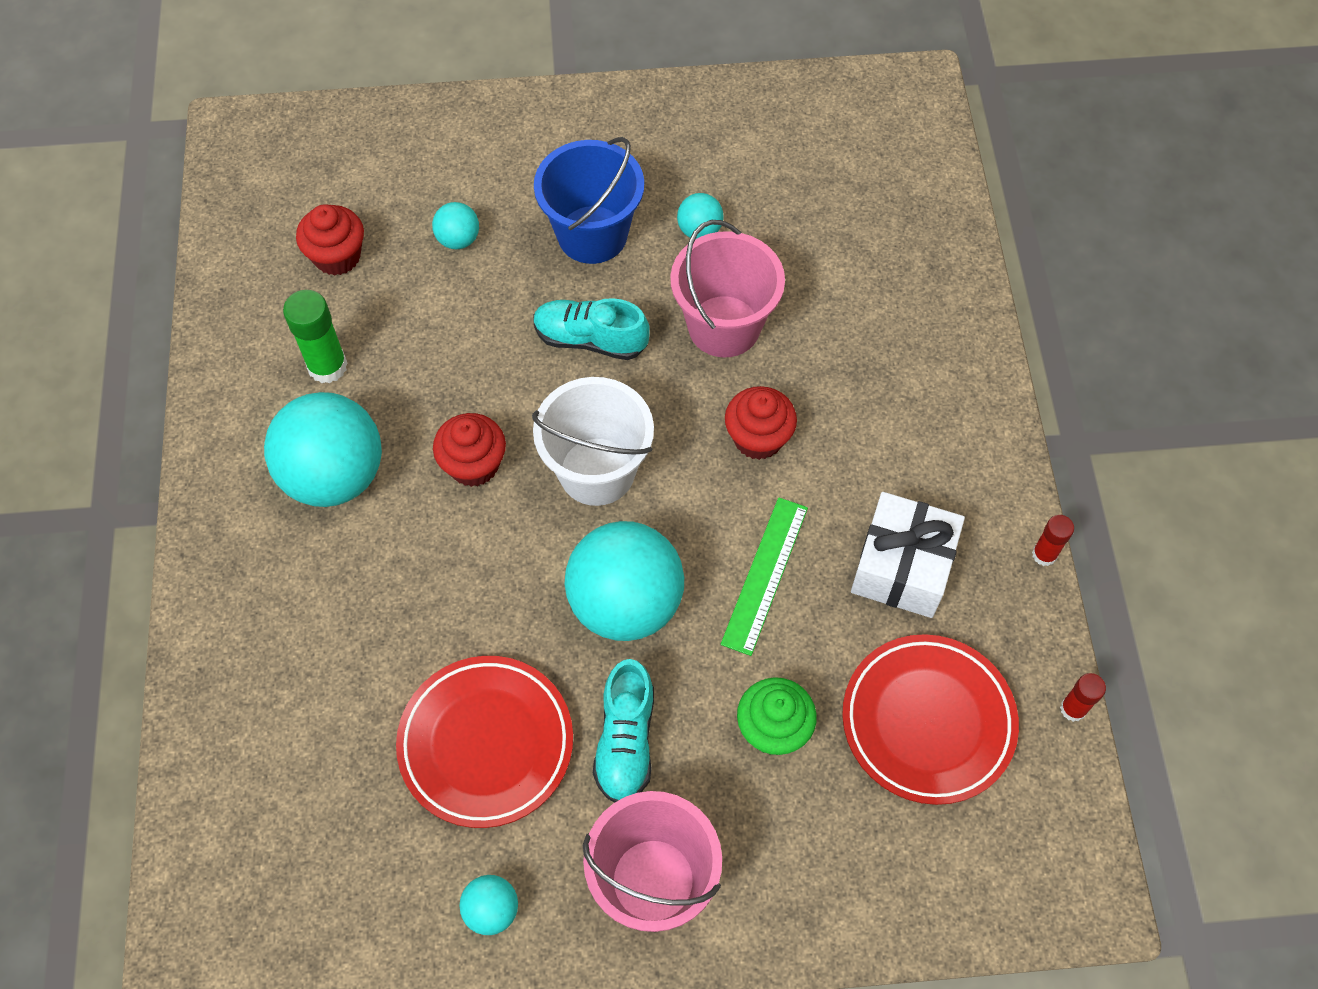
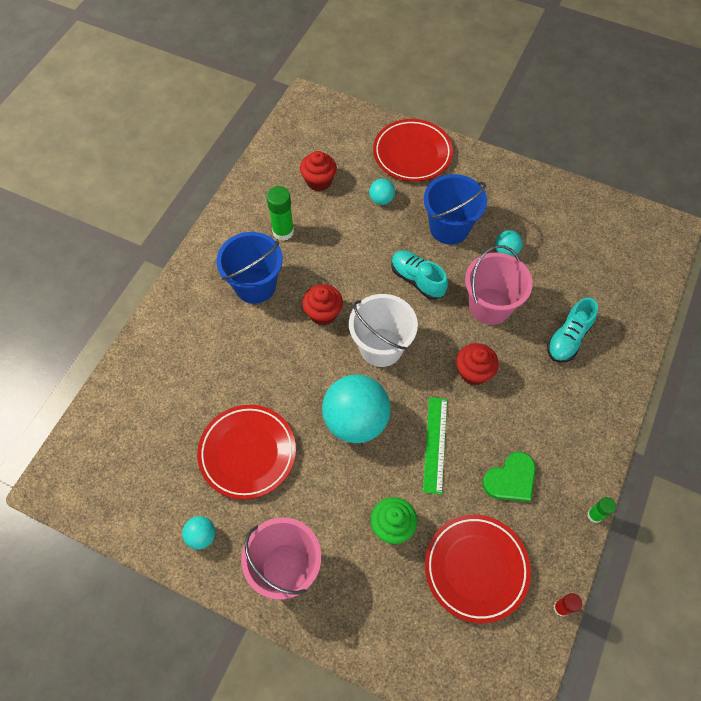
camera: 30 degrees right, 0 degrees up
(334, 475) = (255, 285): turquoise ball -> blue bucket
(464, 143) = (412, 154): none -> red plate
(625, 741) = (314, 489): turquoise shoe -> turquoise shoe (568, 338)
(765, 575) = (435, 444): green ruler -> green ruler turned 45 degrees counterclockwise
(902, 567) = (511, 479): white gift -> green heart
(1044, 554) = (594, 515): red glue stick -> green glue stick

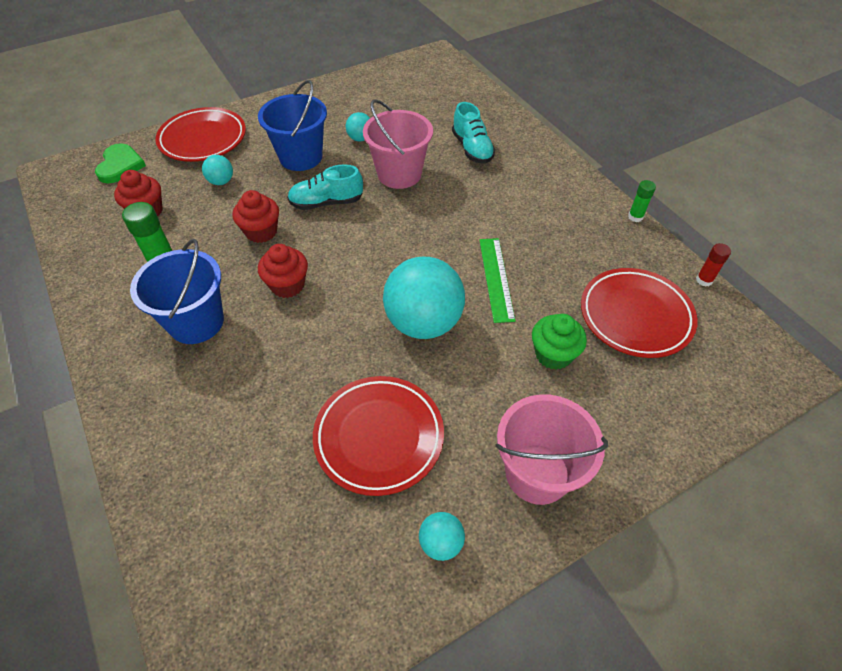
camera: 55 degrees left, 10 degrees down
(381, 347) = (366, 263): white bucket -> none
(435, 444) = (496, 278): green ruler -> green ruler turned 45 degrees clockwise
(473, 372) = (450, 216): red cupcake -> red cupcake (261, 232)
(511, 479) = (568, 248): green heart -> green heart (120, 165)

